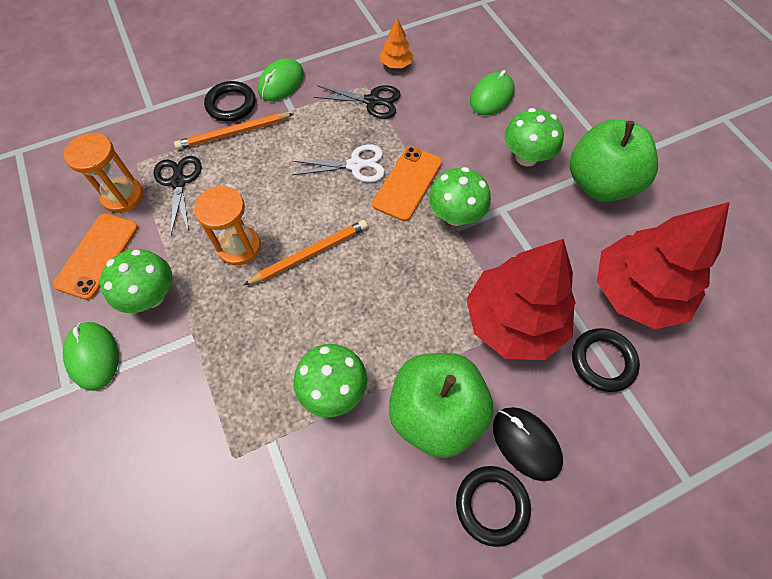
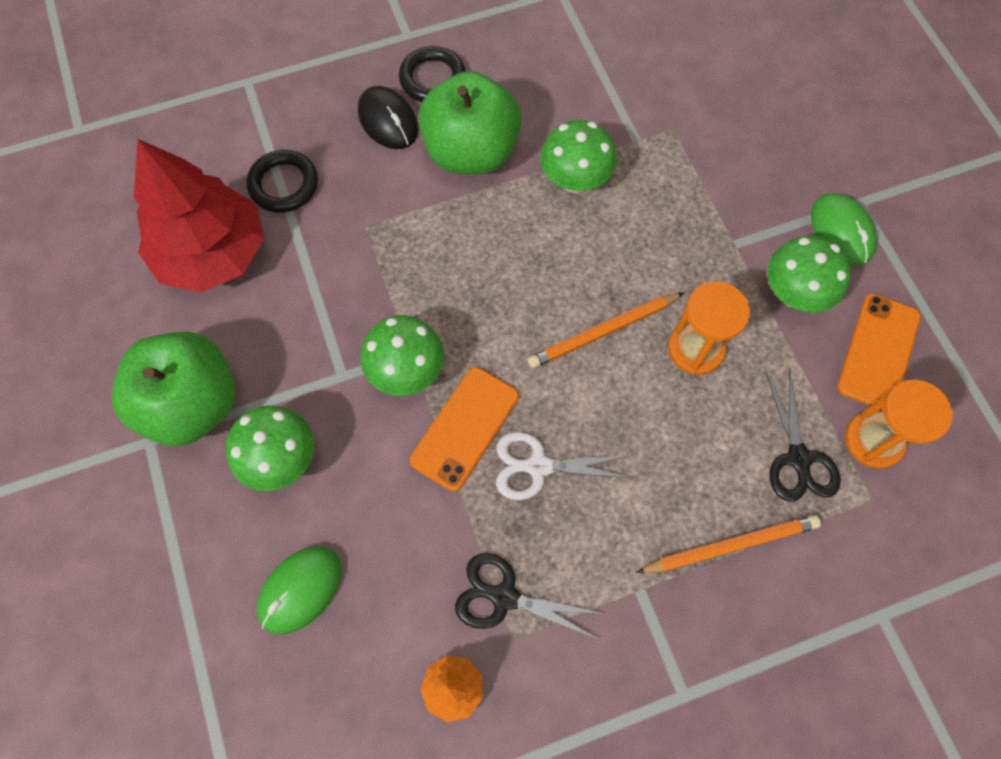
camera: 175 degrees left, 5 degrees up
(231, 105) = (744, 610): black ring -> none
(281, 83) = (662, 657): green mouse -> none
(514, 321) = (367, 232): red tree -> none

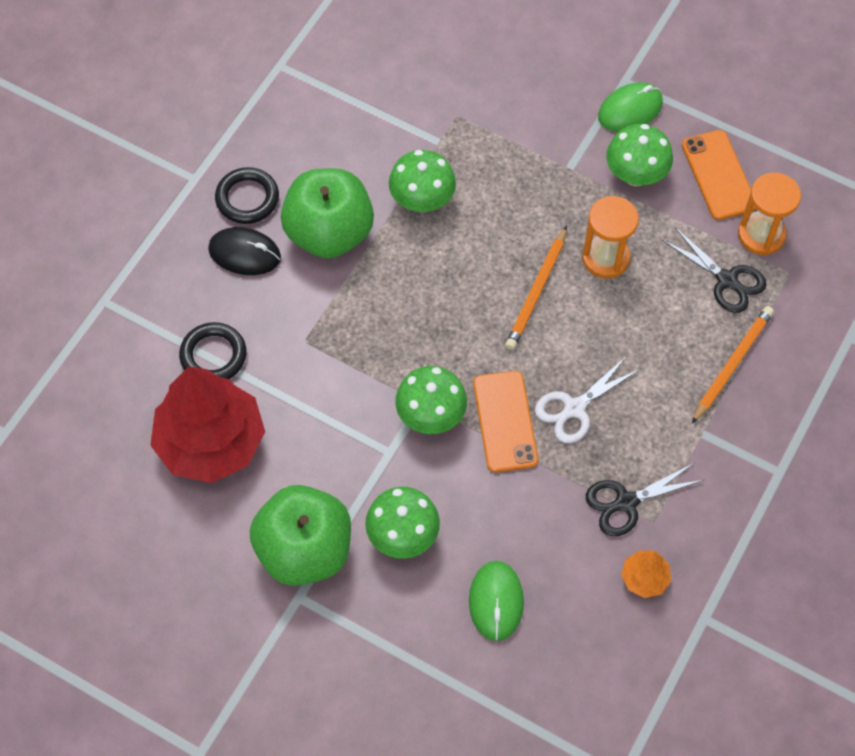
camera: 40 degrees left, 5 degrees down
(841, 231) = (630, 110): green mouse -> green mouse turned 60 degrees counterclockwise

